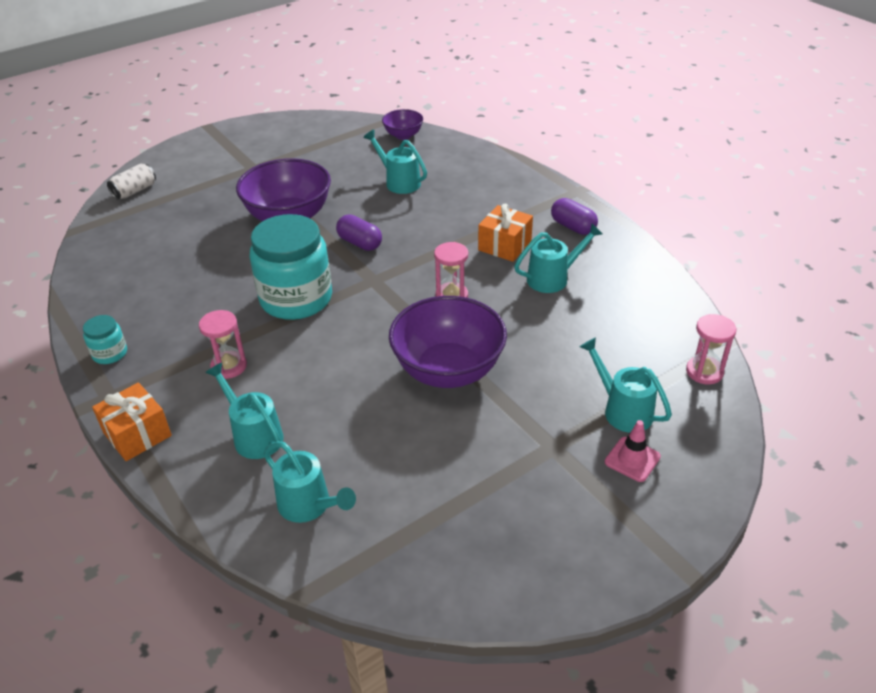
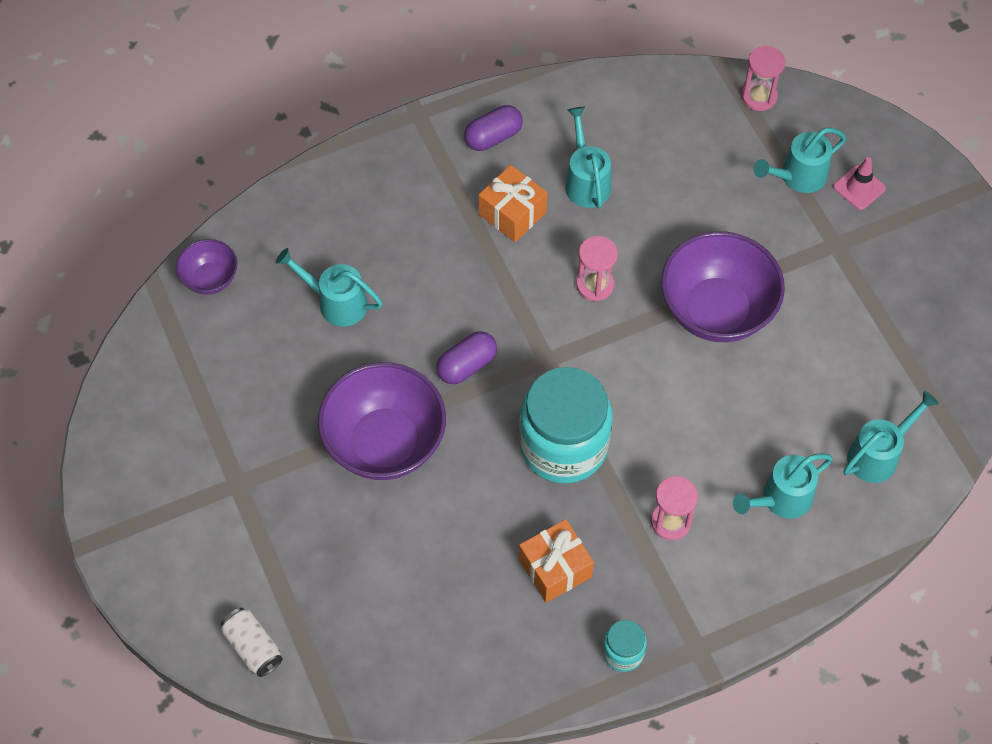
camera: 80 degrees left, 20 degrees up
(137, 434) = (761, 613): orange gift -> orange gift (555, 568)
(399, 182) = (335, 302): turquoise watering can -> turquoise watering can turned 60 degrees clockwise

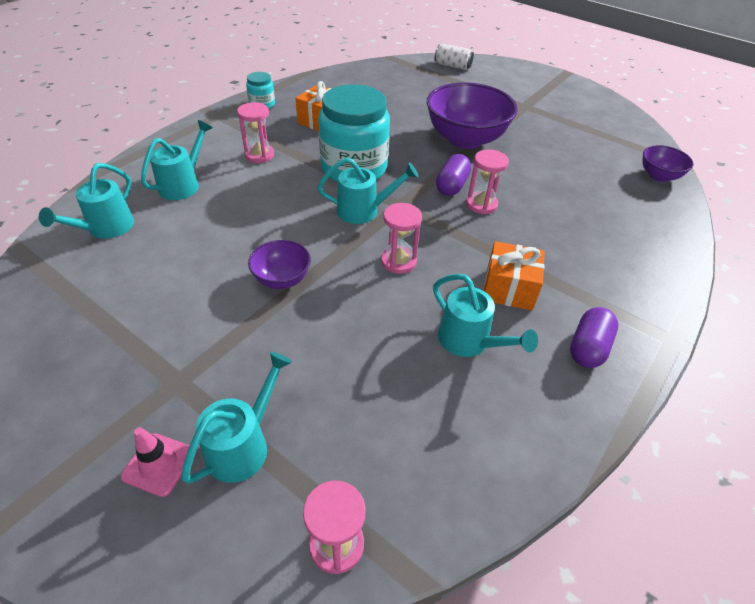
camera: 150 degrees right, 15 degrees down
(335, 302) = (570, 189): turquoise watering can -> turquoise watering can (364, 210)
(455, 323) = (481, 204): none -> pink hourglass
(716, 310) = (282, 279): purple bowl -> purple bowl, size x0.51

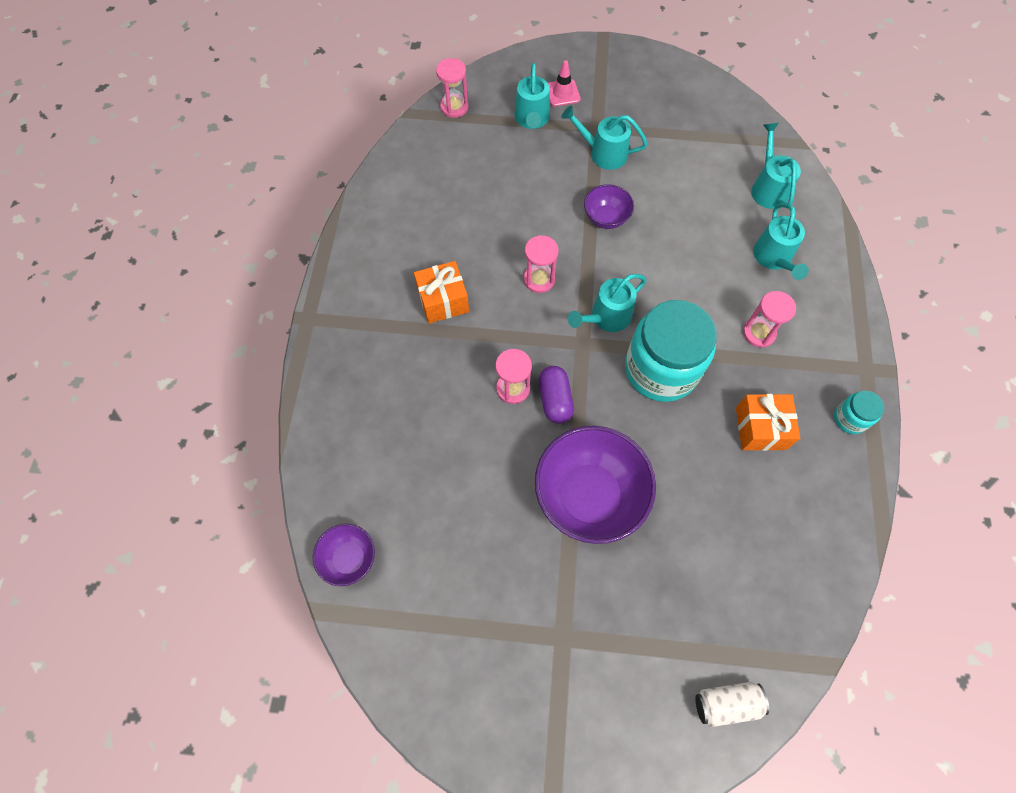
camera: 150 degrees right, 20 degrees up
(470, 342) = (448, 240): turquoise watering can -> turquoise watering can (602, 153)
(588, 347) = (367, 278): purple capsule -> none

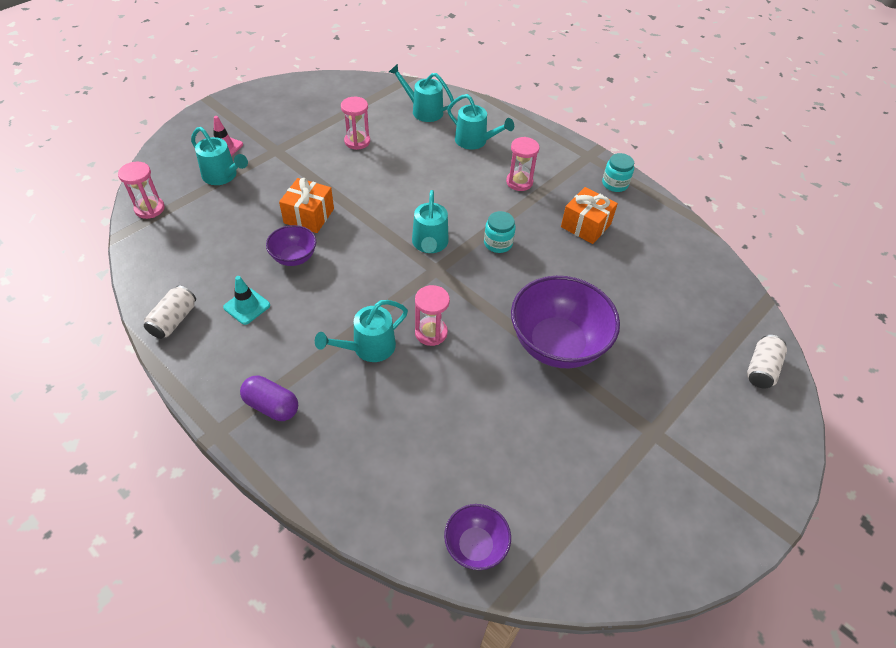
camera: 55 degrees left, 15 degrees down
(372, 212) = (174, 320): none -> white can
(424, 245) = (247, 306): none -> turquoise traffic cone
(443, 300) = (310, 326): orange gift -> orange gift (309, 216)
(539, 279) = (359, 259): pink hourglass -> pink hourglass (357, 141)
(555, 400) = (464, 314): purple capsule -> purple capsule (271, 406)
(602, 153) = (300, 161): turquoise watering can -> turquoise watering can (368, 348)
(606, 218) = (352, 193): purple bowl -> purple bowl (294, 257)
(661, 369) = (498, 243): turquoise jar -> turquoise jar, size x0.45

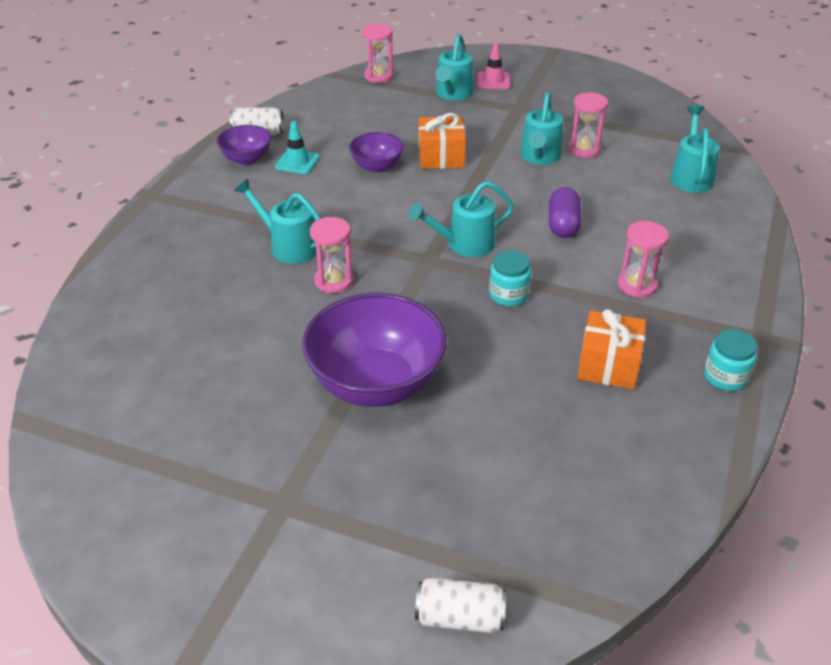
camera: 70 degrees right, 10 degrees down
(271, 406) = (191, 212): purple capsule -> purple capsule (563, 225)
(475, 141) = (677, 230): turquoise watering can -> turquoise watering can (539, 157)
(475, 546) = (80, 383): purple bowl -> purple bowl (246, 159)

